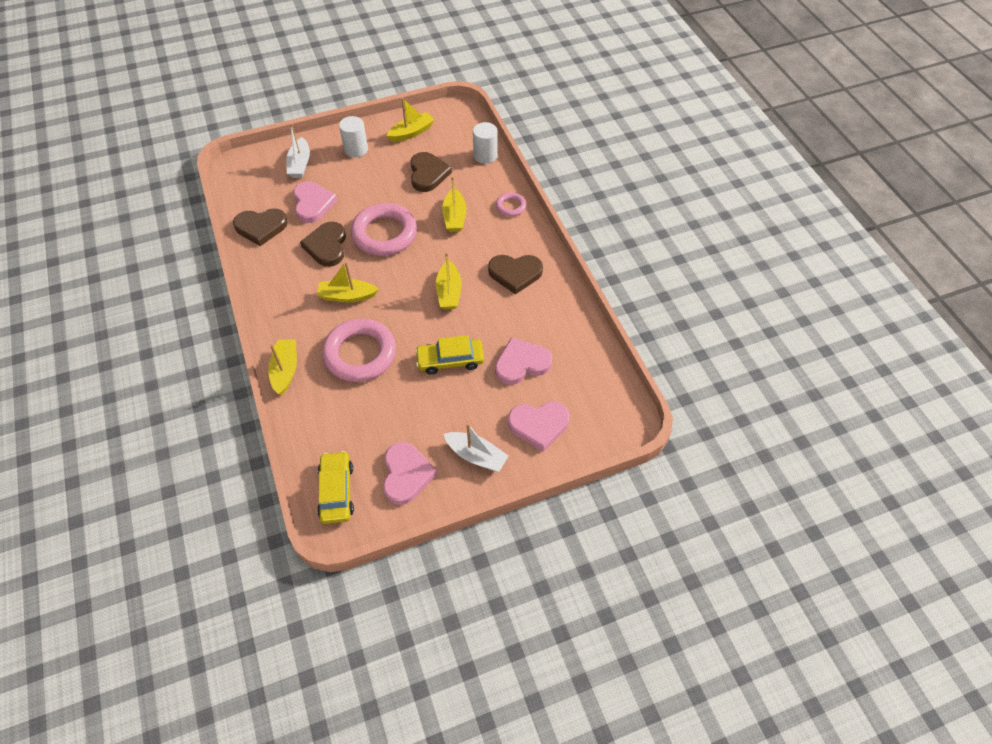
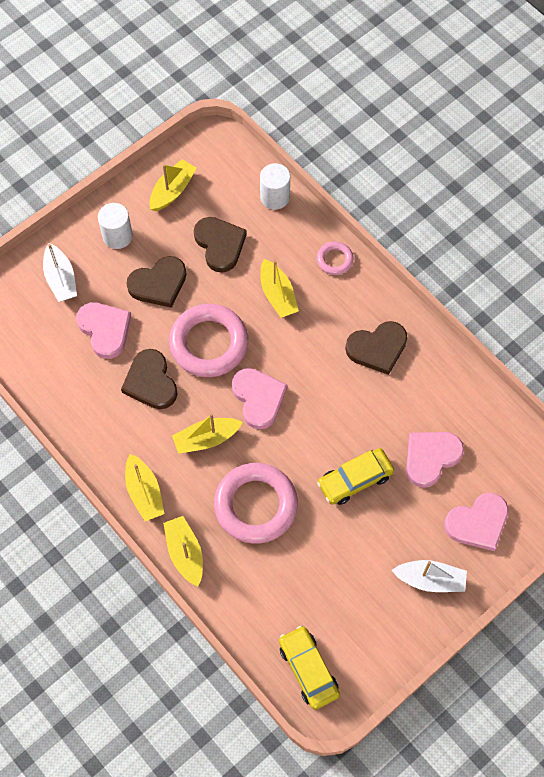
camera: 20 degrees left, 10 degrees up
(261, 227) = (61, 382): brown heart -> brown heart (158, 284)
(406, 474) = (369, 625): pink heart -> pink heart (258, 398)
(449, 292) = (316, 396): yellow boat -> yellow boat (144, 492)

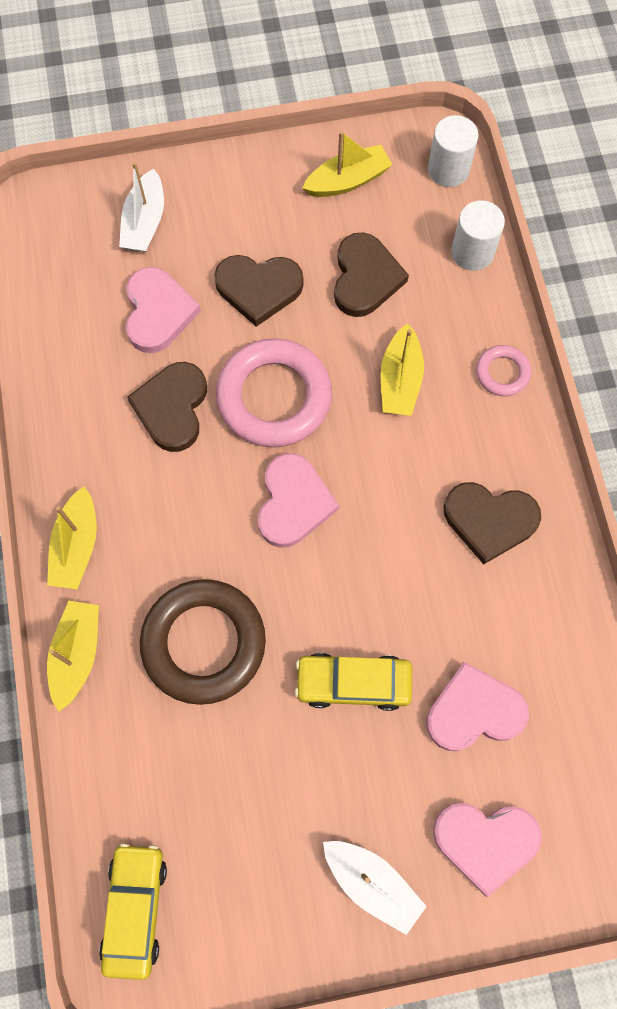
camera: 30 degrees right, 5 degrees up
(117, 236) = (245, 203): white cylinder -> white cylinder (448, 170)
(206, 439) = (195, 519): yellow boat -> none
(255, 505) = (204, 643): pink ring -> brown ring

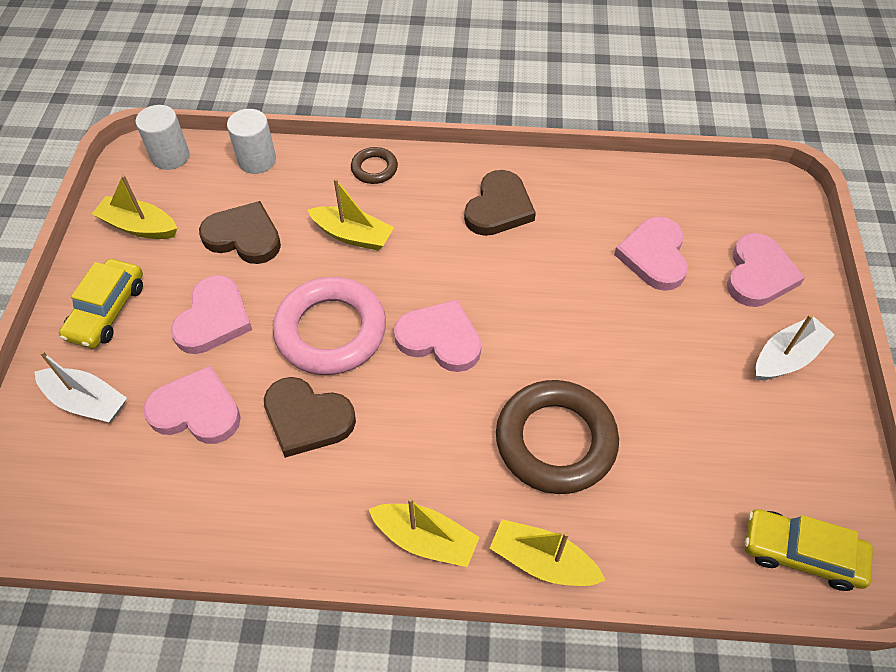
camera: 75 degrees left, 15 degrees down
(258, 289) = (213, 319): brown heart -> pink heart
(347, 180) = (139, 226): yellow boat -> yellow boat turned 60 degrees counterclockwise
(353, 683) = (616, 331): yellow car -> yellow car (107, 311)
(502, 373) = (374, 168): pink ring -> brown ring

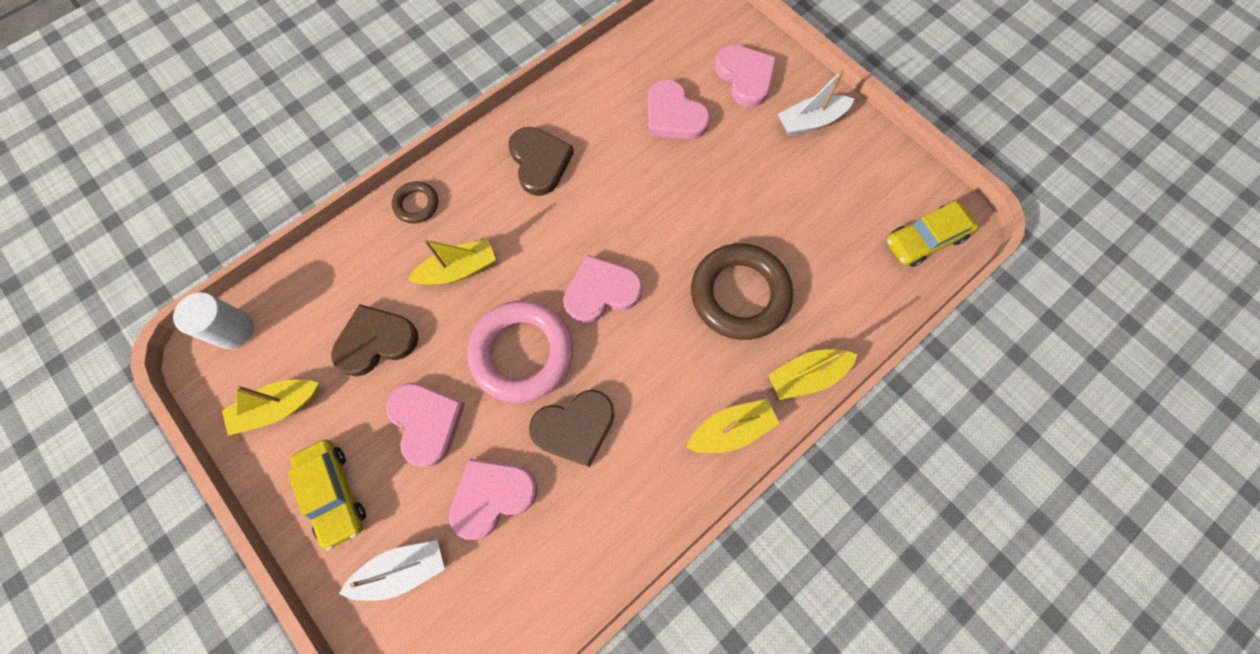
camera: 45 degrees left, 15 degrees up
(257, 160) = (314, 273): white cylinder -> none
(786, 357) = (810, 122): white boat -> white boat turned 120 degrees counterclockwise

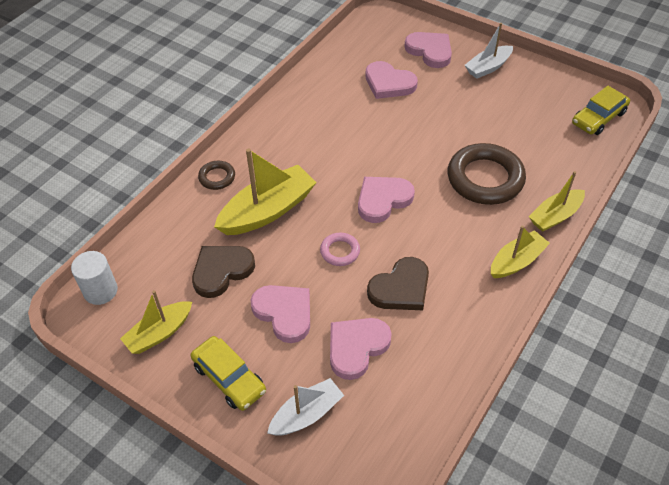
camera: 15 degrees left, 20 degrees down
(459, 270) = (268, 211): yellow boat -> yellow boat, size x1.60
(522, 353) = (340, 251): pink ring -> pink ring, size x0.48
(539, 162) = (301, 131): brown heart -> none

